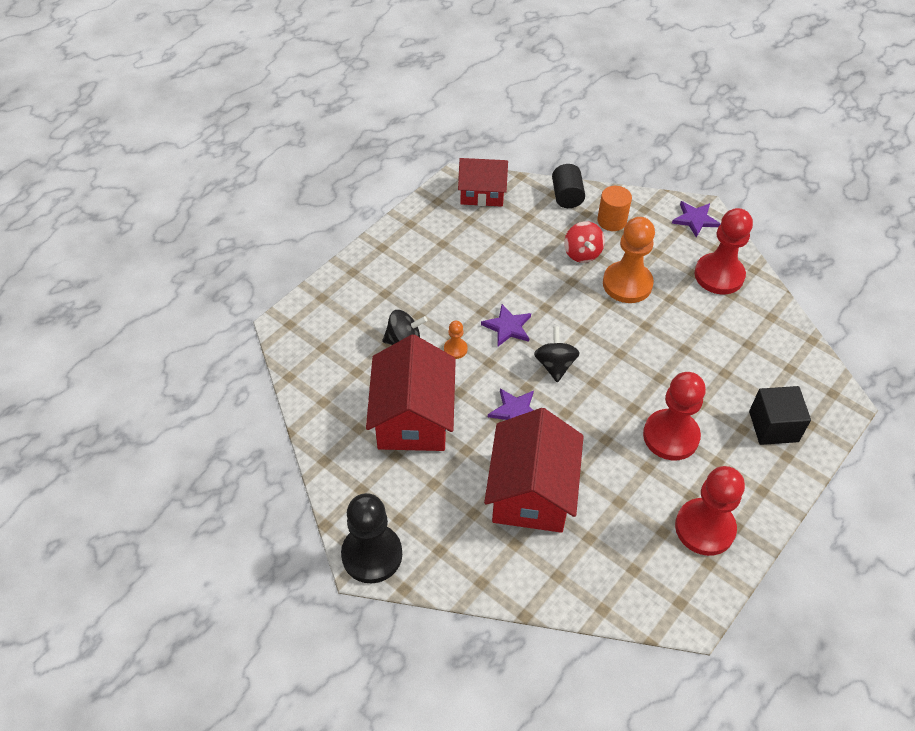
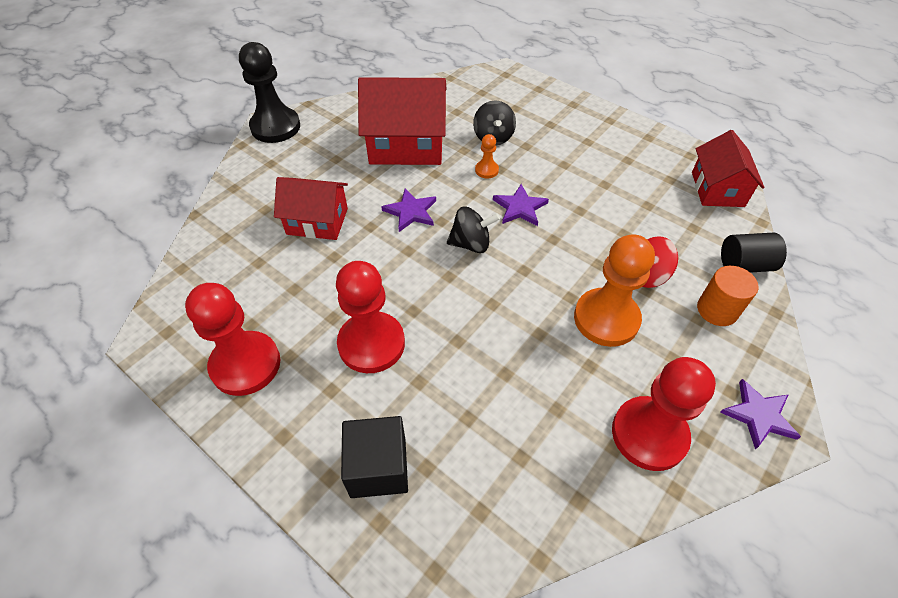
camera: 90 degrees right, 0 degrees up
(531, 491) = (317, 221): red house -> red house, size x0.65

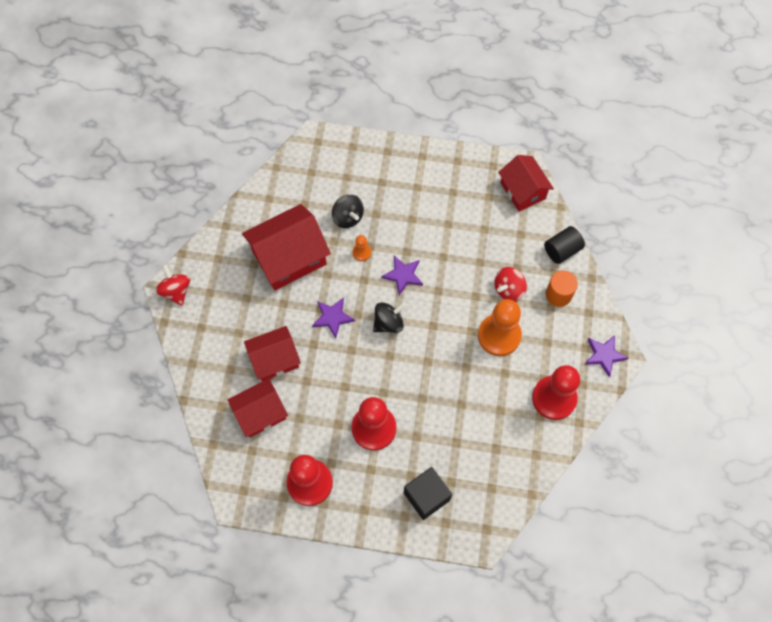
camera: 30 degrees left, 15 degrees up
(257, 263) = (260, 413): none -> red house
(275, 127) = (176, 291): black pawn -> red spinning top

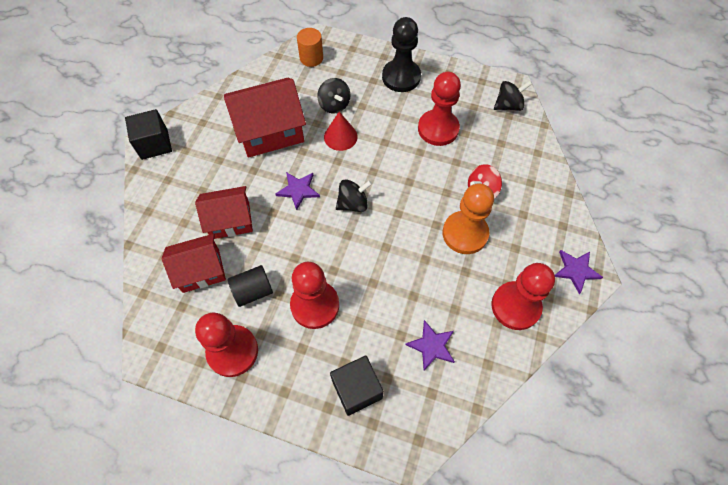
camera: 10 degrees right, 5 degrees down
(176, 291) = (154, 144): red spinning top -> black cube
(361, 252) = (340, 136): orange pawn -> red cone
(403, 275) = (377, 162): purple star -> purple star (431, 346)
(409, 174) = (401, 77): none -> black pawn
(457, 228) = (438, 129): none -> red pawn
(523, 190) = (508, 105): red house -> black spinning top
(558, 294) = (533, 203): orange cylinder -> orange cylinder (311, 58)
(562, 250) = (541, 163): black cylinder -> black cylinder (253, 291)

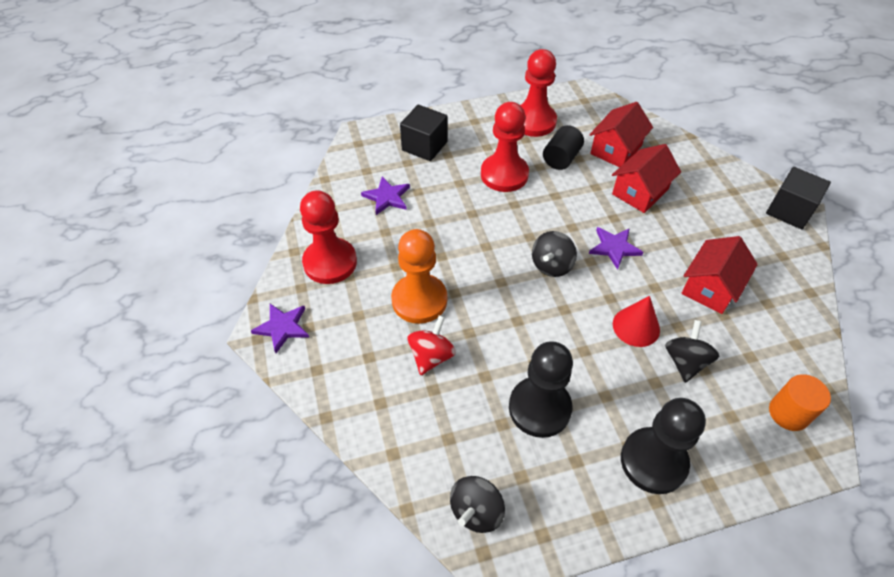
camera: 145 degrees right, 10 degrees down
(270, 131) = (711, 287): red house -> red house, size x0.65
(334, 105) = (685, 362): black spinning top -> black spinning top turned 75 degrees clockwise
(438, 129) = (539, 408): red pawn -> black pawn

